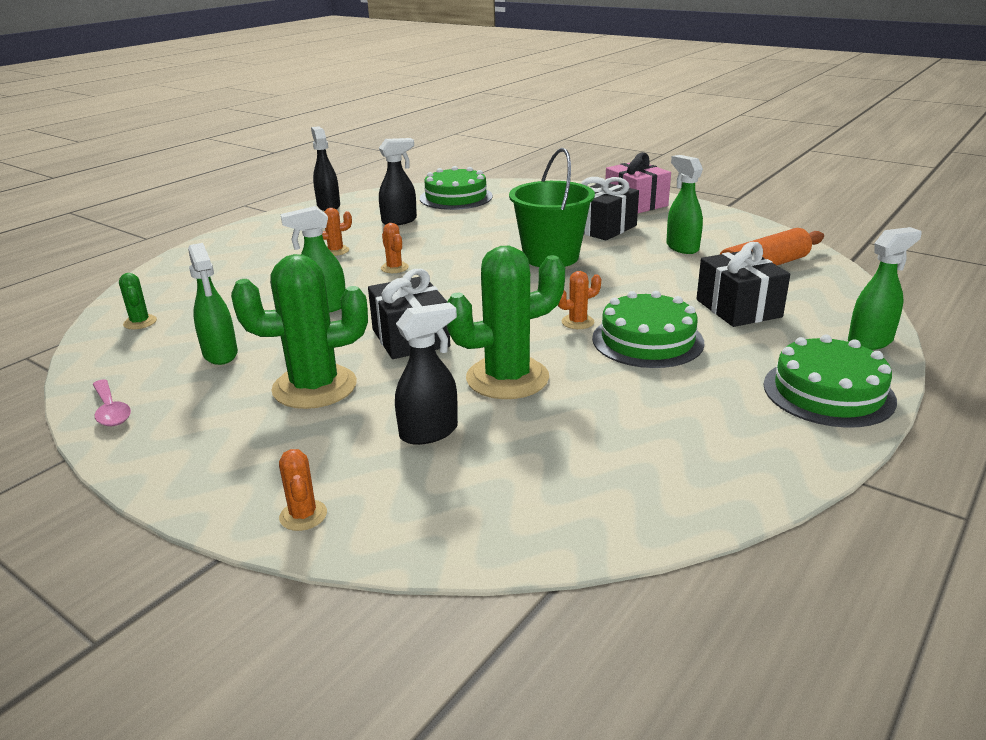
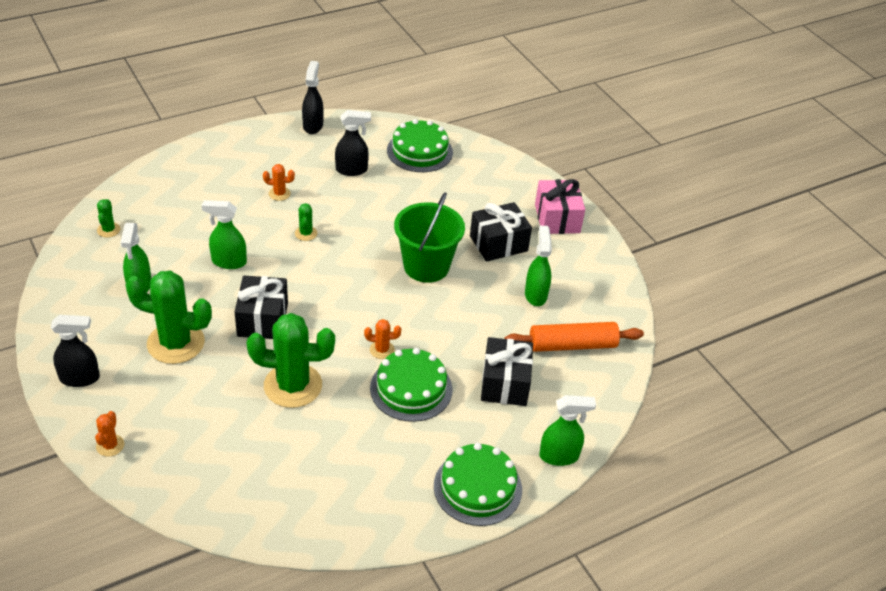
camera: 20 degrees right, 15 degrees up
(110, 410) = (54, 314): pink spoon -> none
(394, 268) = (306, 233): orange cactus -> green cactus
(429, 432) = (214, 412): black spray bottle -> black spray bottle (80, 378)

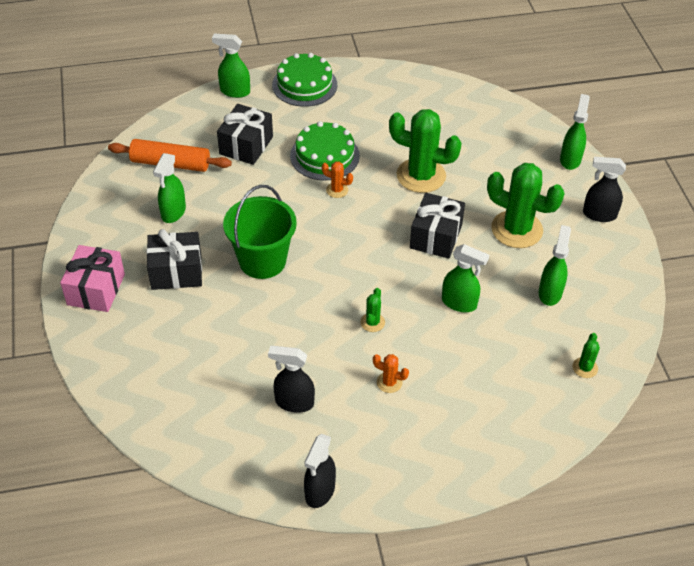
camera: 160 degrees left, 5 degrees up
(110, 445) = (570, 159): orange cactus -> green spray bottle
(419, 151) = (199, 417): green cake -> none

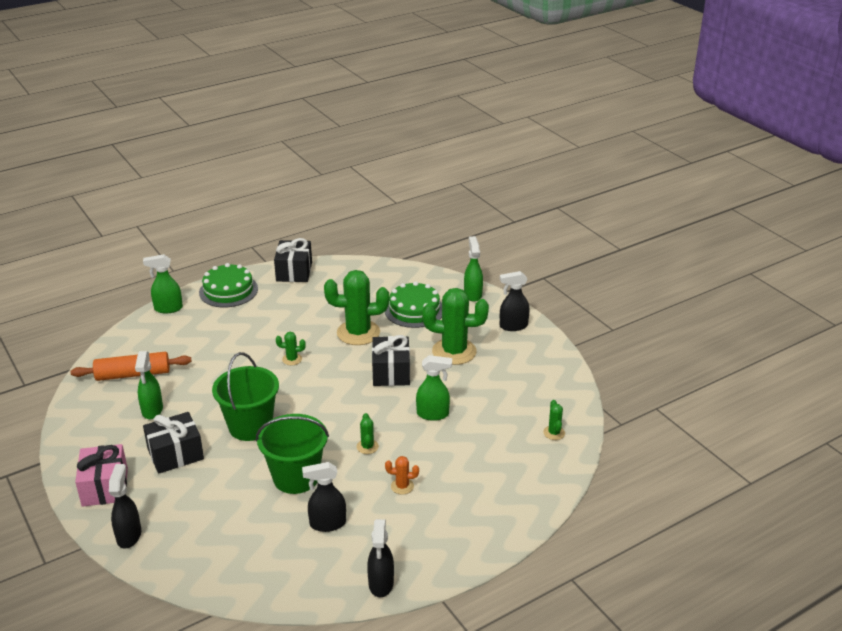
camera: 20 degrees left, 15 degrees down
(98, 352) = (129, 535): none -> black spray bottle
(246, 145) = (196, 345): black gift -> black gift (294, 272)
(284, 337) = (296, 477): none -> green bucket
(324, 156) = (270, 337): green cake -> green cake (414, 310)
(337, 190) = (292, 359): orange cactus -> green cactus
(550, 293) = (501, 388): green spray bottle -> none

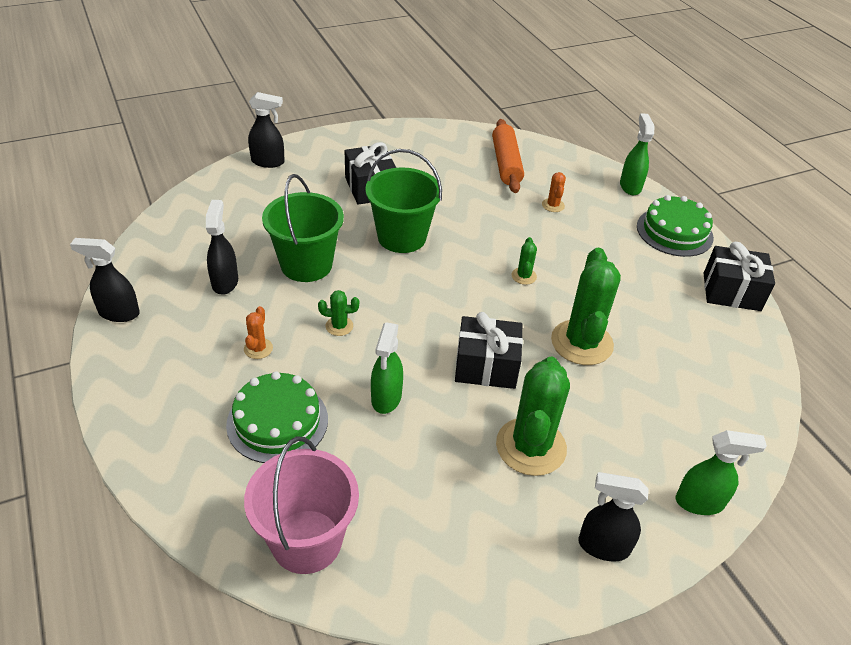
camera: 95 degrees right, 10 degrees up
(105, 487) = (337, 149): pink gift -> none
(152, 410) = (443, 175): green spray bottle -> none
(197, 347) = (553, 205): none -> orange cactus
(414, 310) = (644, 413): green cake -> green cake (277, 421)
(513, 326) = (602, 546): black spray bottle -> black spray bottle turned 75 degrees counterclockwise
(554, 433) = (306, 541): green cactus -> pink bucket

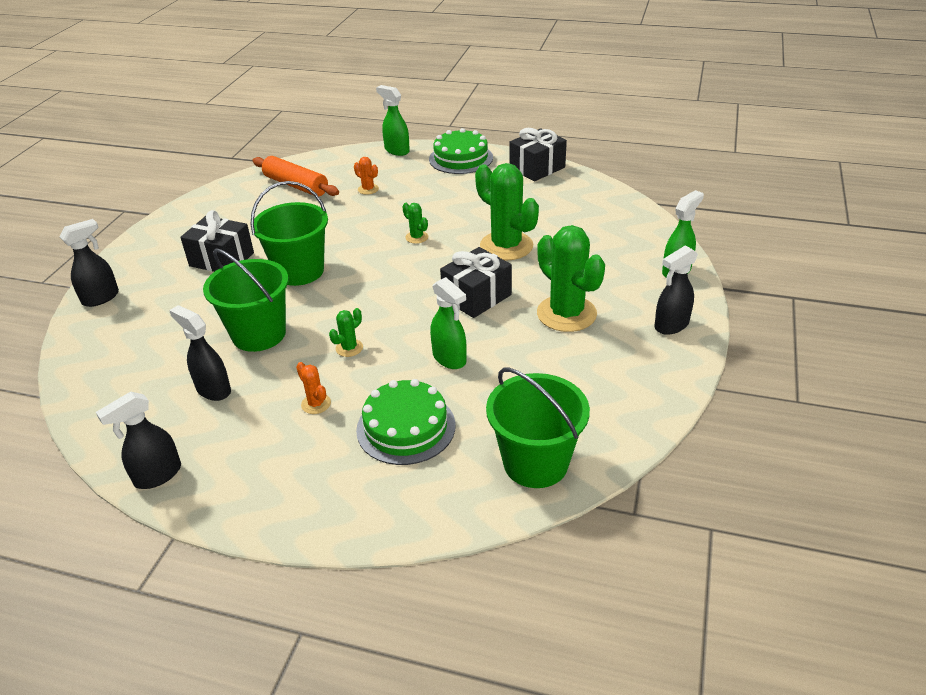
camera: 45 degrees left, 5 degrees down
(306, 541) = (535, 463): pink bucket -> green bucket

